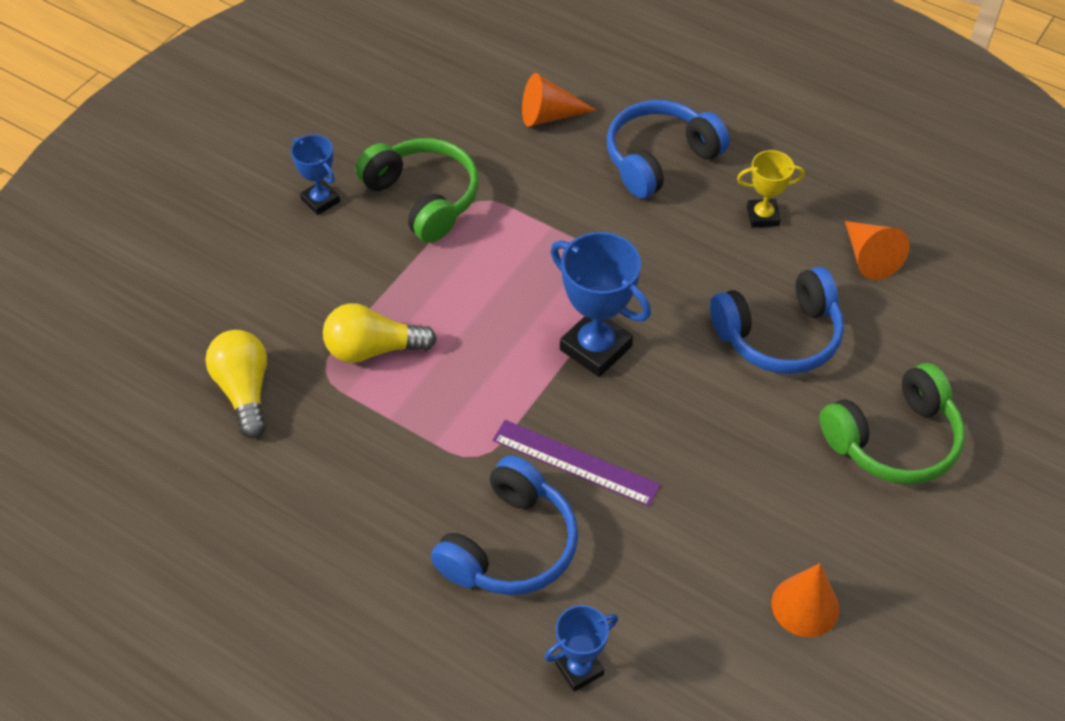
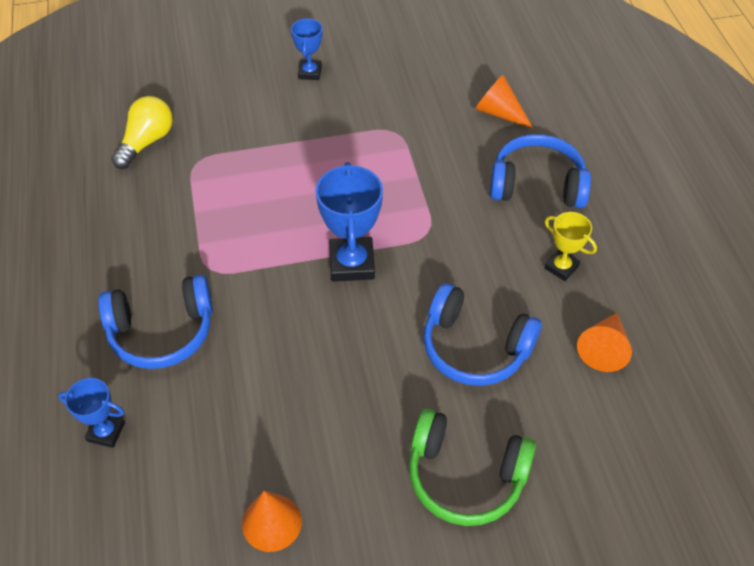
camera: 45 degrees right, 0 degrees up
(373, 349) = (234, 169): yellow light bulb -> none
(423, 198) = (365, 109): green headphones -> none
(575, 462) = (255, 317): purple ruler -> none

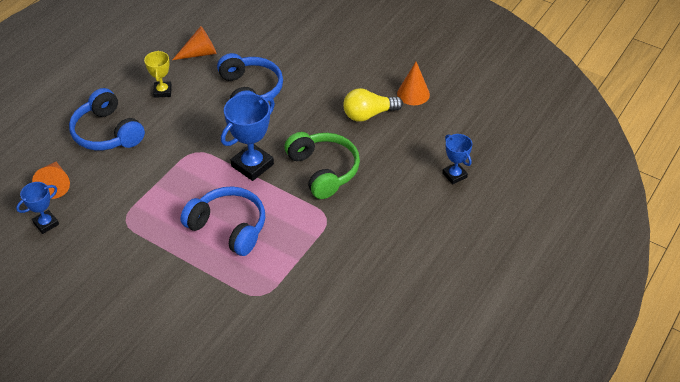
camera: 135 degrees left, 5 degrees down
(146, 142) = (274, 338): yellow light bulb -> yellow light bulb (369, 114)
(162, 332) = (385, 202): blue headphones -> blue headphones (229, 227)
(310, 72) = (109, 308): blue trophy -> blue trophy (46, 223)
(465, 476) = (319, 56): green headphones -> green headphones (323, 170)

